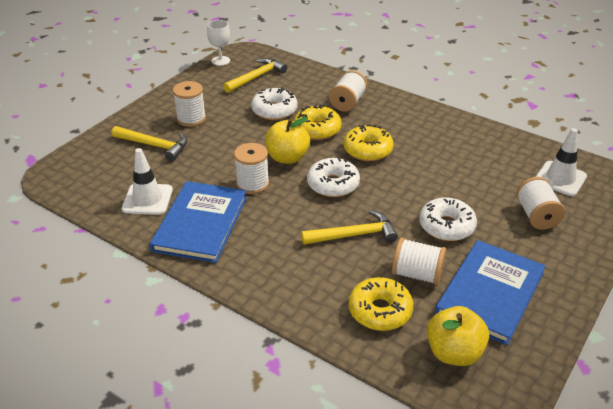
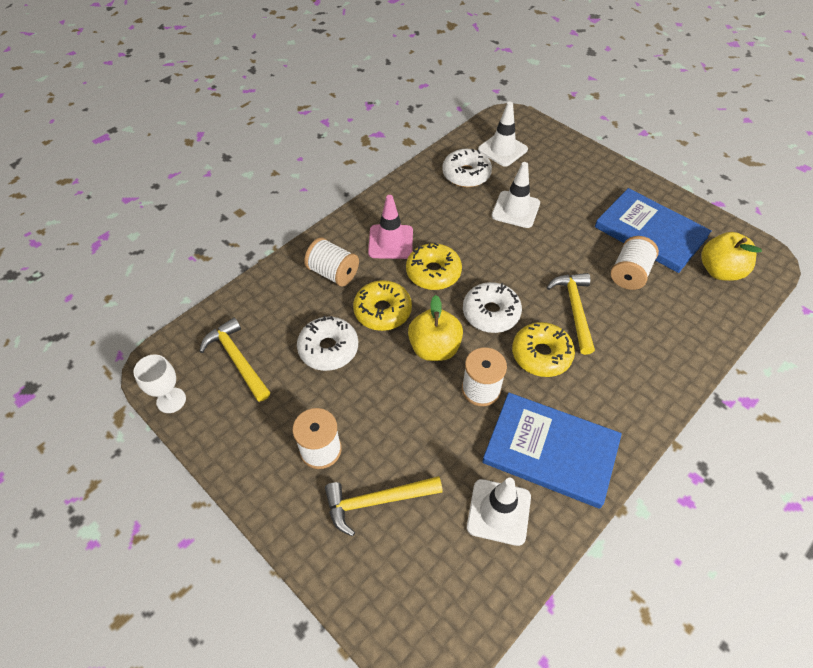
camera: 80 degrees left, 15 degrees up
(154, 145) = (377, 501): yellow hammer -> yellow hammer turned 135 degrees counterclockwise
(380, 311) = (677, 309): yellow donut -> yellow donut (541, 355)
(393, 125) = (390, 242): none -> pink traffic cone
(446, 226) = (564, 239): white donut -> white donut (466, 174)
(472, 192) = (515, 209): none -> white traffic cone
(536, 216) = (552, 178): white spool -> none

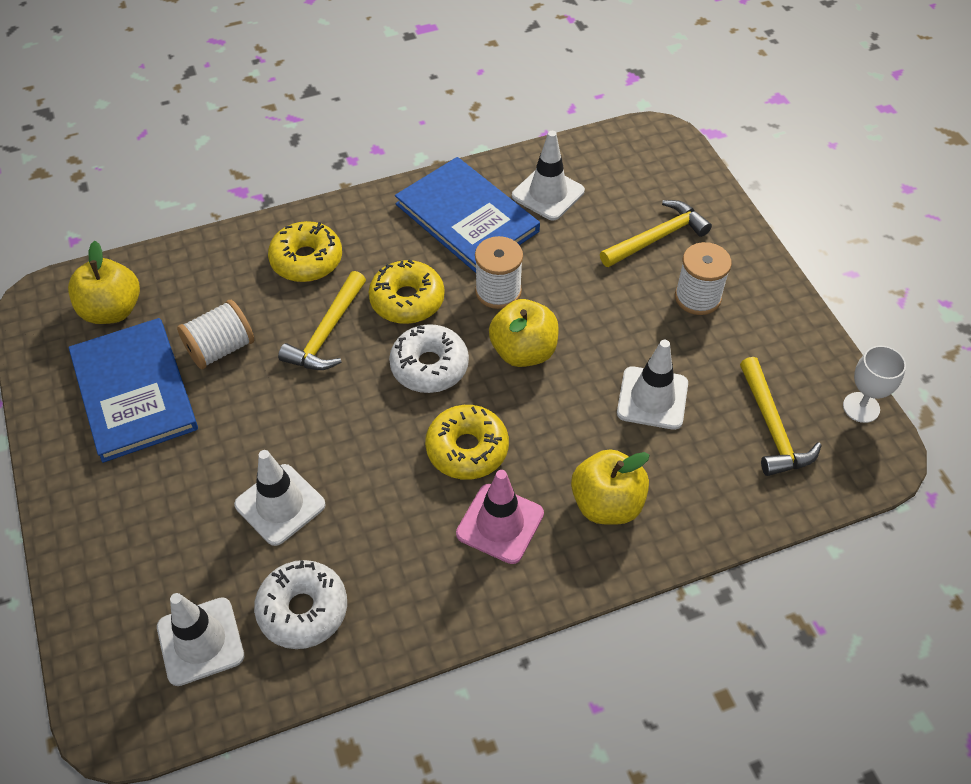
camera: 155 degrees left, 0 degrees up
(328, 349) = (652, 398): white donut -> white traffic cone
(333, 273) = (607, 504): white spool -> yellow apple
(377, 501) = (657, 237): yellow hammer -> yellow hammer turned 45 degrees counterclockwise
(382, 311) = (563, 421): yellow donut -> yellow donut (306, 260)

